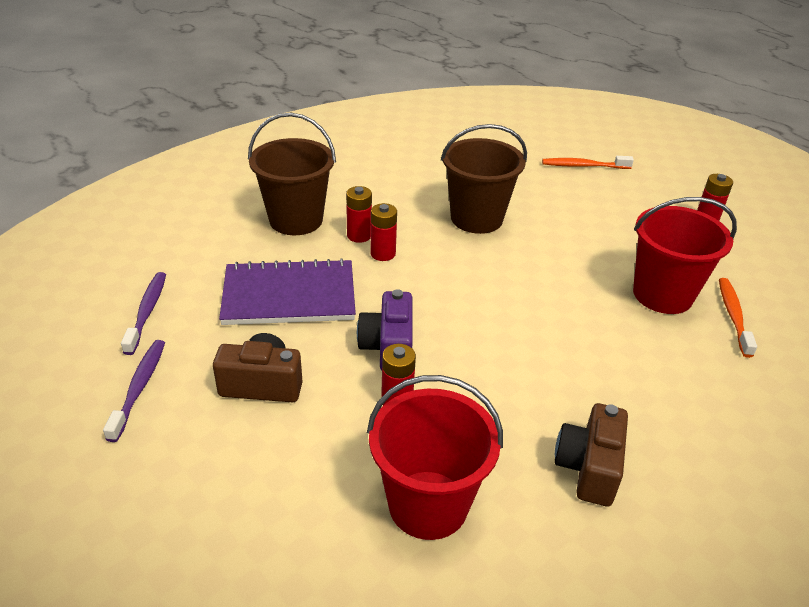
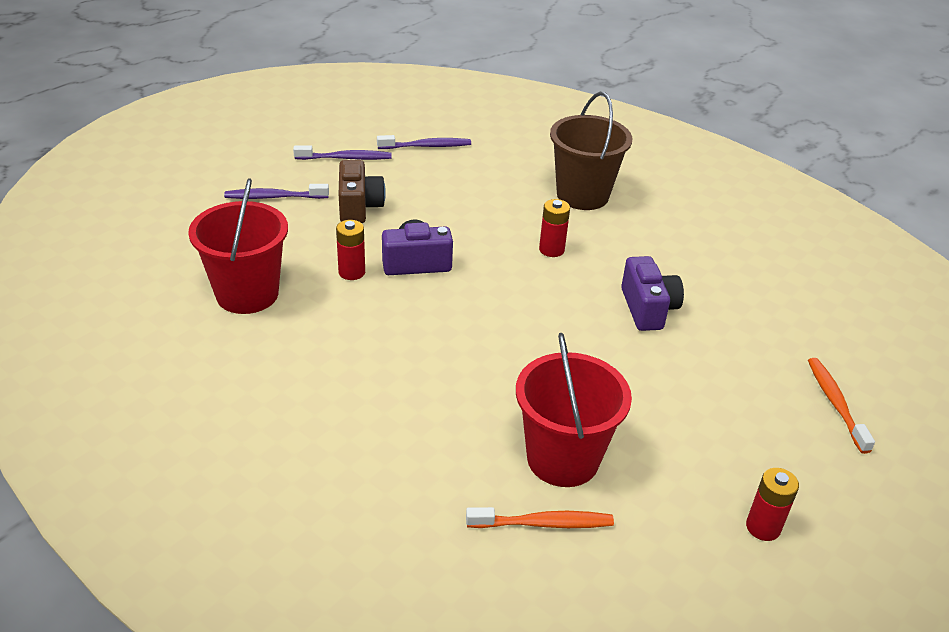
camera: 80 degrees right, 0 degrees up
(208, 469) = (274, 197): none -> purple toothbrush
(289, 295) = (468, 205): purple notebook -> none
(359, 235) = (575, 233): red battery -> none
(476, 218) = (648, 309): brown bucket -> purple camera
(588, 468) = (289, 382): brown camera -> none

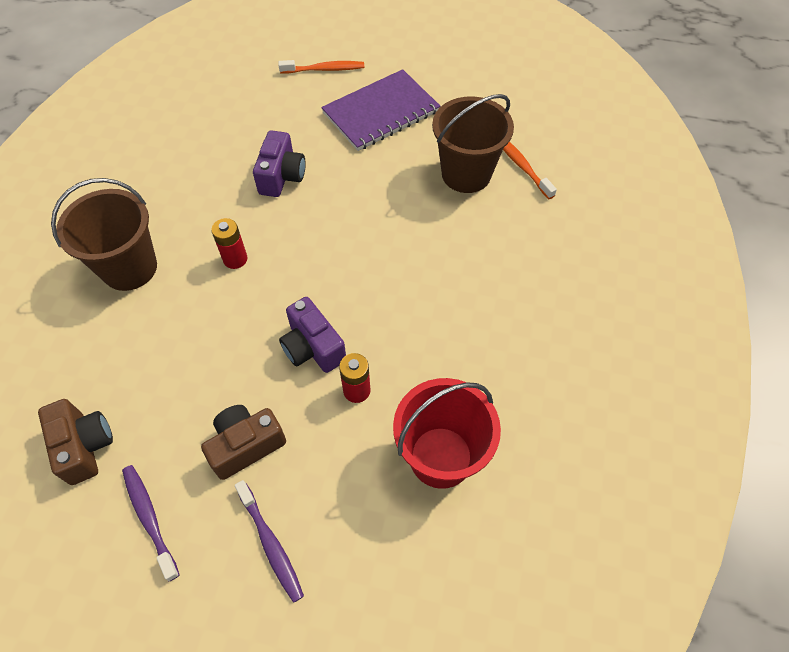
camera: 115 degrees left, 20 degrees up
(426, 146) = (84, 446): purple toothbrush -> brown camera
(562, 459) = (466, 174): red bucket -> brown bucket
(648, 309) = (281, 176): purple camera -> purple camera turned 135 degrees clockwise
(722, 425) = (381, 112): none -> purple notebook
(763, 527) = (450, 81): red battery -> none
(835, 404) = (324, 69): orange toothbrush -> orange toothbrush turned 150 degrees counterclockwise

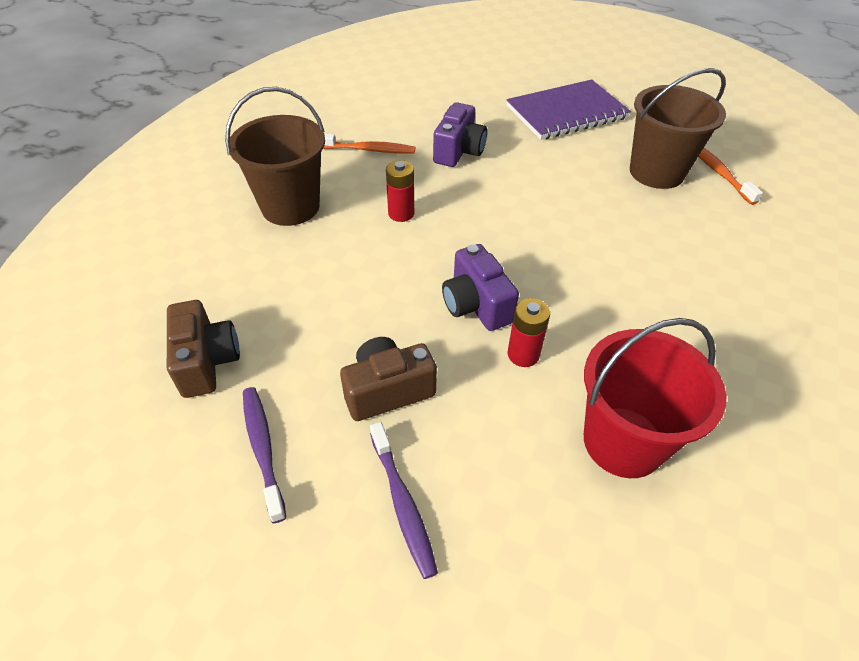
camera: 10 degrees right, 10 degrees down
(324, 69) = (511, 74): orange toothbrush -> orange toothbrush (368, 150)

